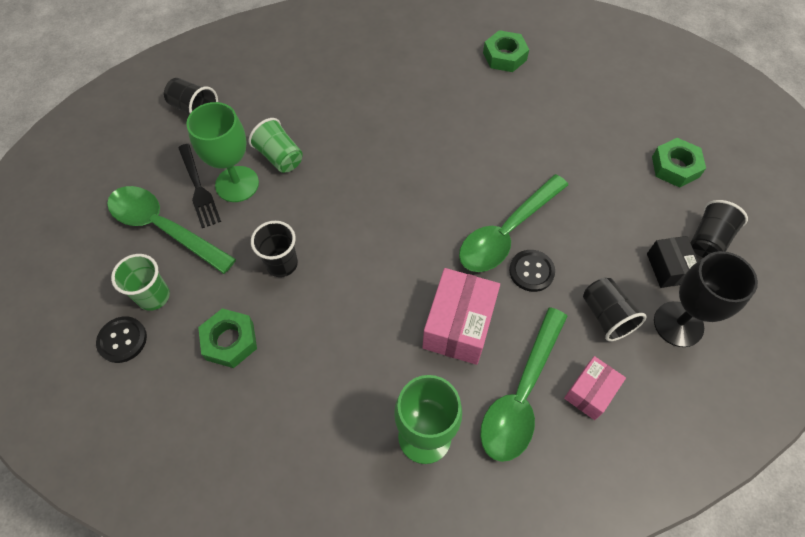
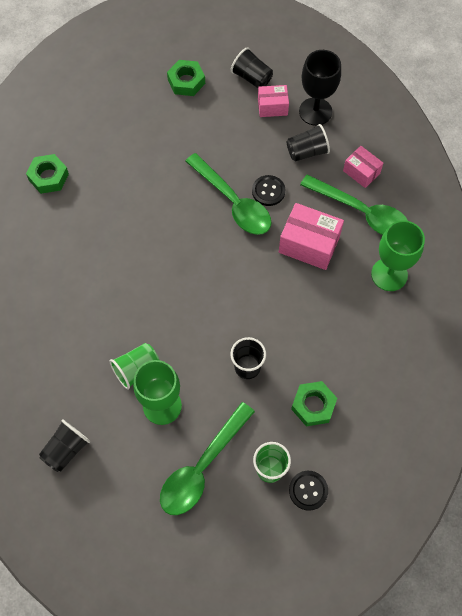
camera: 85 degrees left, 5 degrees up
(198, 188) = (162, 440): black fork -> none
(668, 268) = (272, 107): black box -> pink box

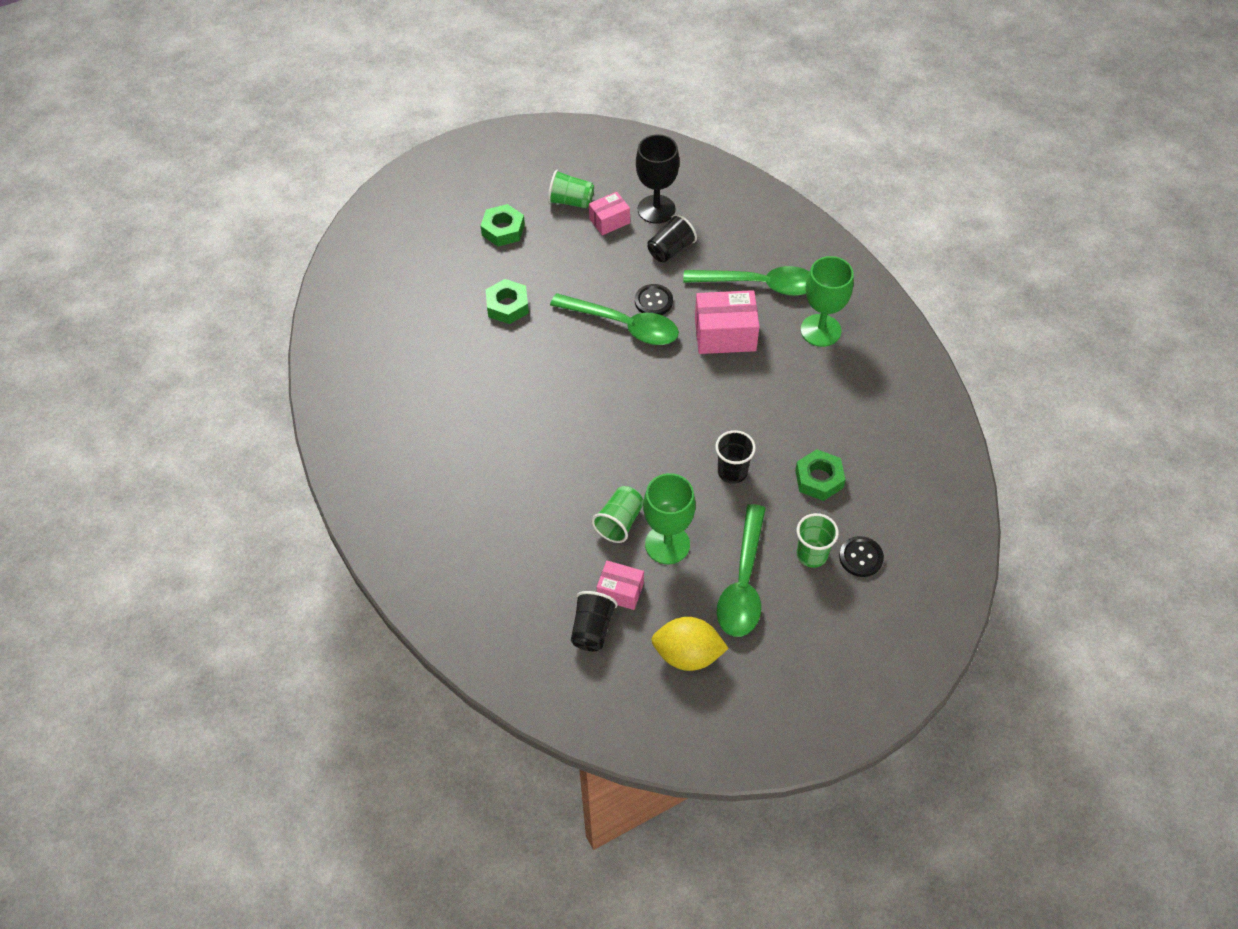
camera: 25 degrees left, 10 degrees down
(49, 177) = (409, 377): green nut -> green nut (507, 306)
(125, 507) = (687, 655): none -> yellow lemon
(252, 78) = (571, 201): black cup -> green cup
(361, 172) = (736, 248): pink box -> pink box (620, 591)

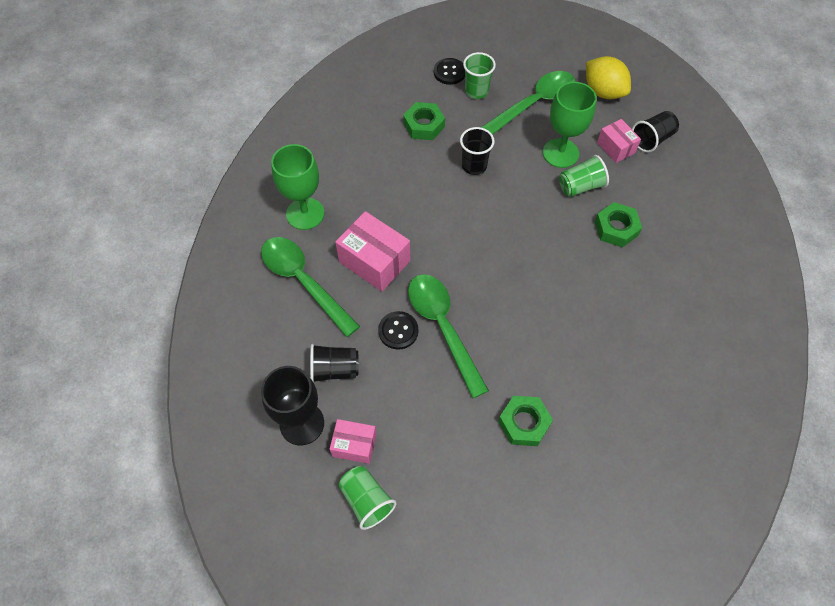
camera: 140 degrees left, 5 degrees up
(503, 230) = (460, 519): green nut -> green nut (616, 228)

